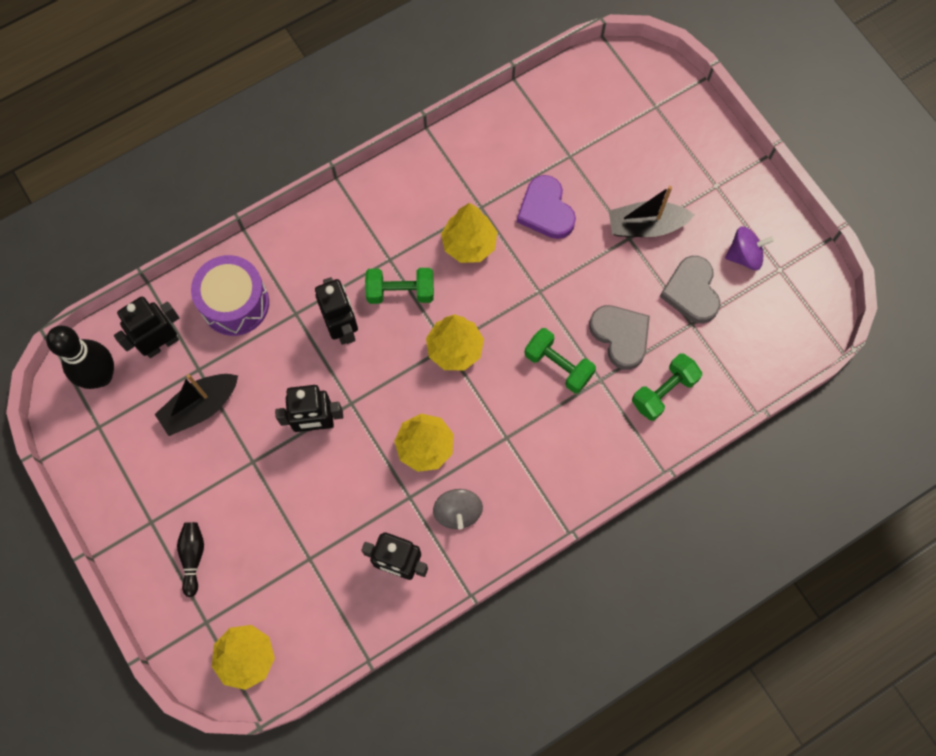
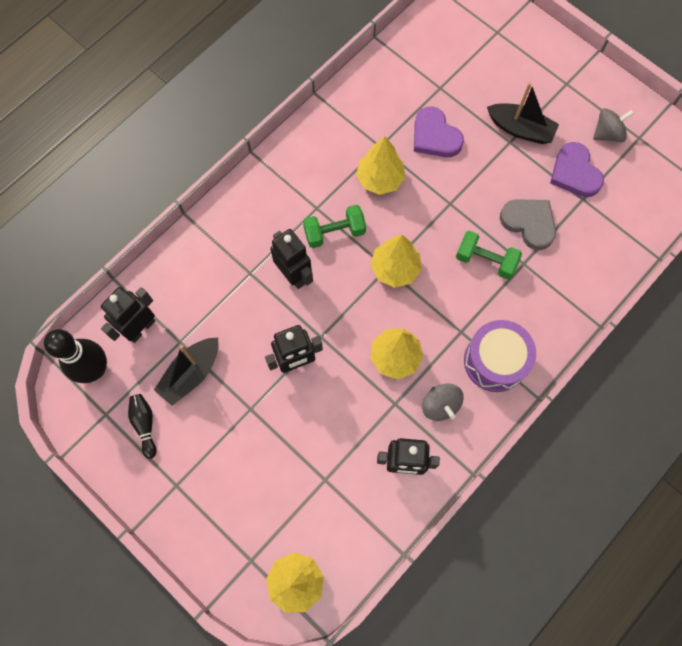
camera: 15 degrees left, 0 degrees up
(193, 557) = (222, 506): black bowling pin -> black bowling pin (145, 425)
(235, 303) = (195, 277): purple drum -> purple drum (495, 361)
(645, 226) = (520, 129): black boat -> black boat turned 135 degrees counterclockwise
(664, 392) = (579, 260): green dumbbell -> none
(691, 292) = (574, 173): grey heart -> purple heart
(744, 255) = (607, 133): purple spinning top -> grey spinning top

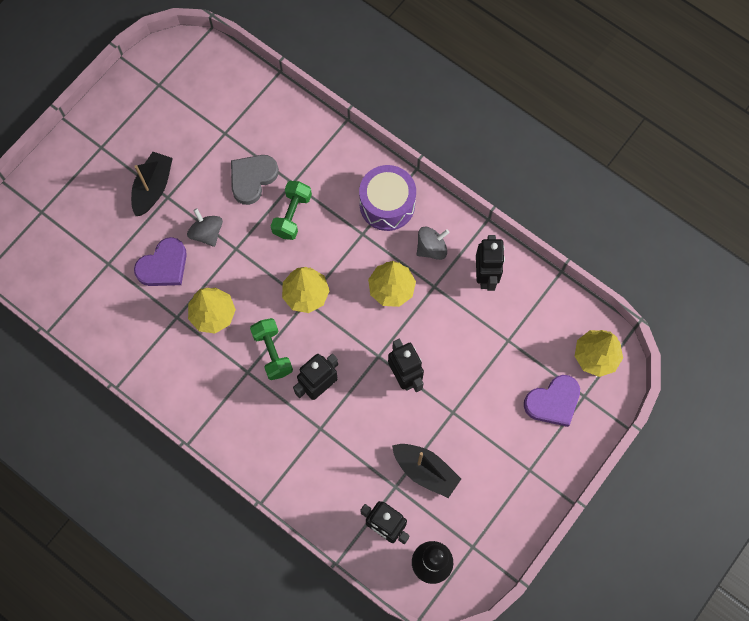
camera: 95 degrees left, 0 degrees up
(145, 425) = (478, 507): black bowling pin -> none
(574, 173) = (198, 140): purple heart -> purple heart (553, 402)
(607, 133) = (155, 111): grey spinning top -> grey spinning top (207, 233)

